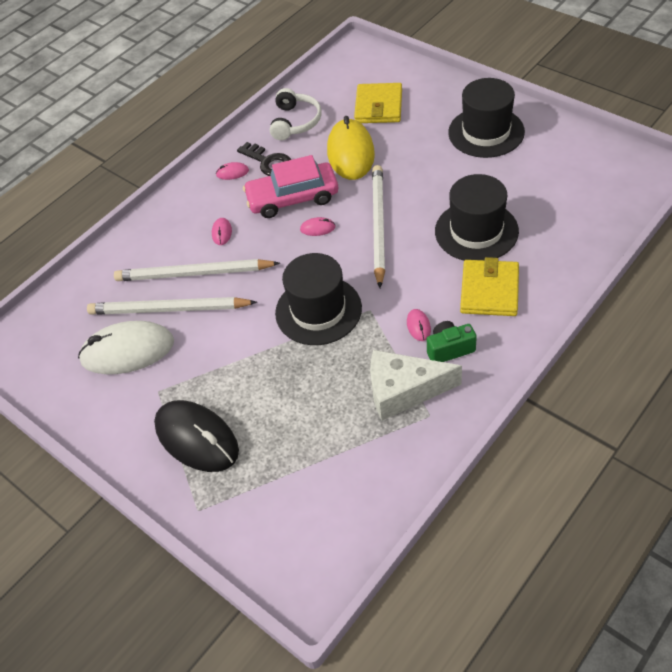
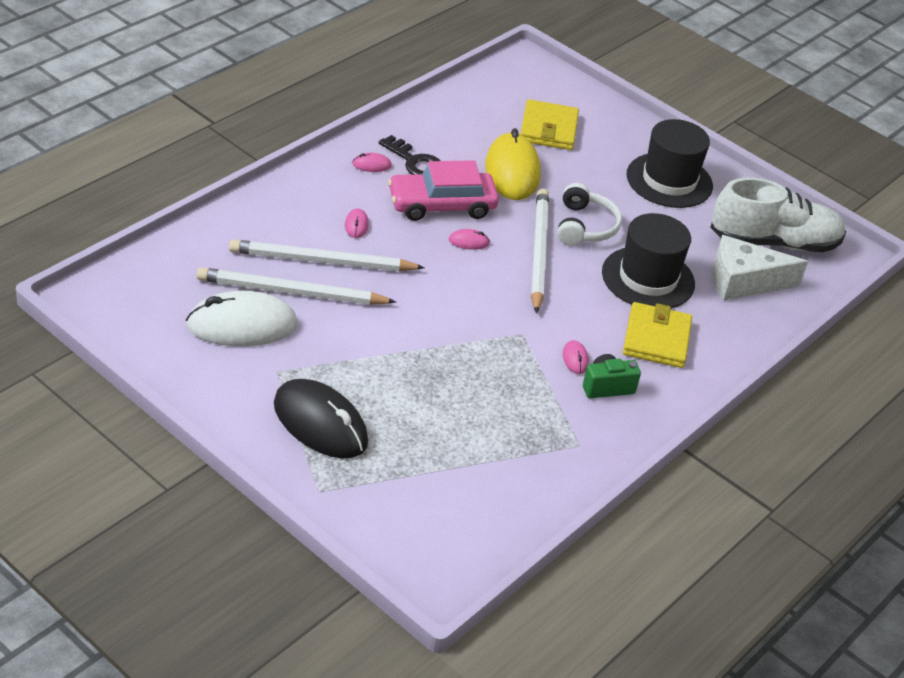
camera: 10 degrees left, 10 degrees down
(295, 122) = (449, 126): white headphones -> white headphones (585, 226)
(318, 310) = (464, 324): black hat -> none
(403, 391) = (553, 417): white cheese -> white cheese (743, 281)
(585, 172) = (774, 242): none -> white shoe

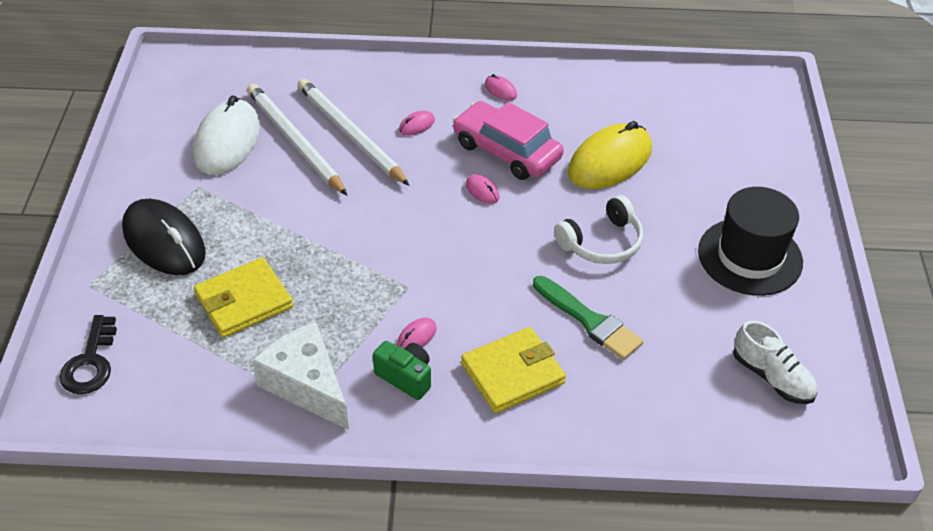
camera: 55 degrees right, 5 degrees up
(242, 325) = (227, 141): white mouse -> white mouse turned 60 degrees clockwise
(320, 423) = (164, 241): black mouse -> black mouse turned 45 degrees counterclockwise
(415, 162) = (538, 107): black key -> black key (91, 362)
(538, 252) = (527, 235): white pencil -> none
(548, 129) = (700, 148): yellow wallet -> yellow wallet (244, 301)
(648, 278) = (589, 321): black hat -> green brush
(743, 281) = (680, 388): white cheese -> white cheese (306, 385)
(774, 242) = (772, 377): white shoe -> white shoe, size x0.57

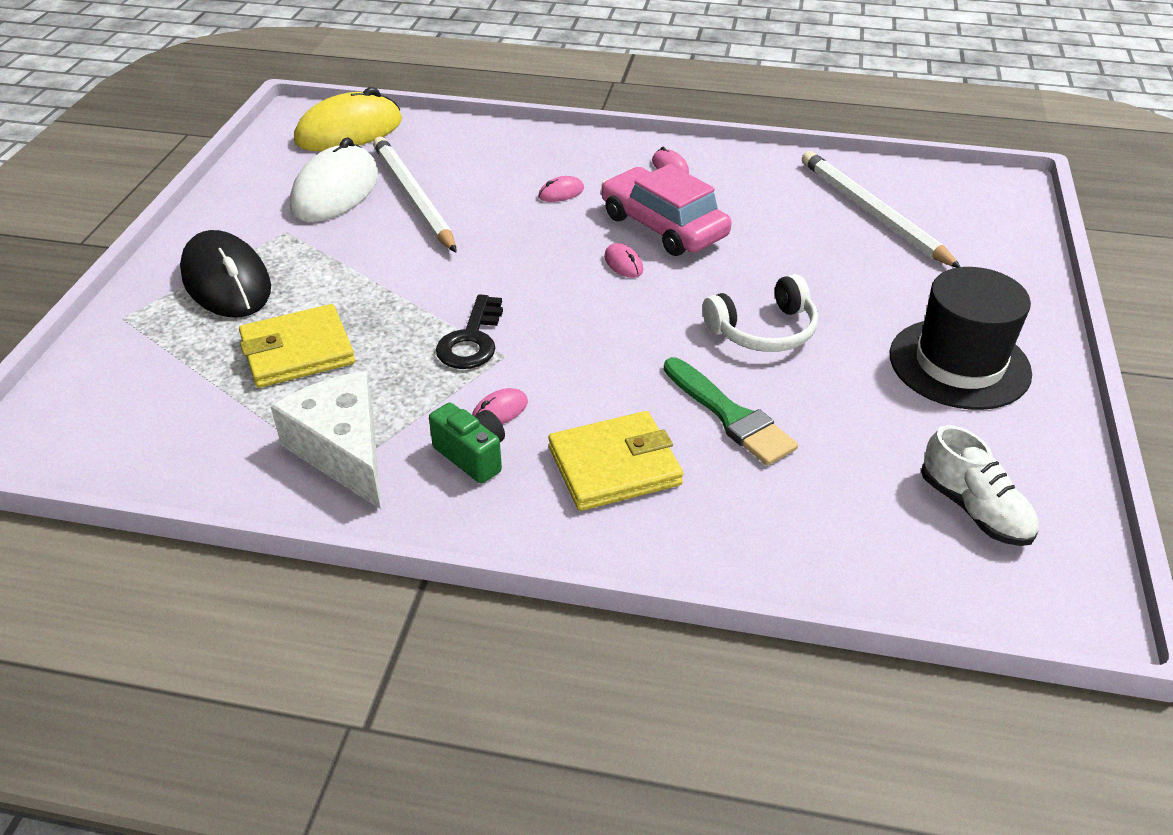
camera: 10 degrees right, 5 degrees down
(91, 362) = (90, 398): black key -> black key (472, 340)
(350, 134) = (480, 195): white pencil -> white pencil (872, 212)
(609, 161) = (790, 247): yellow mouse -> yellow mouse (349, 131)

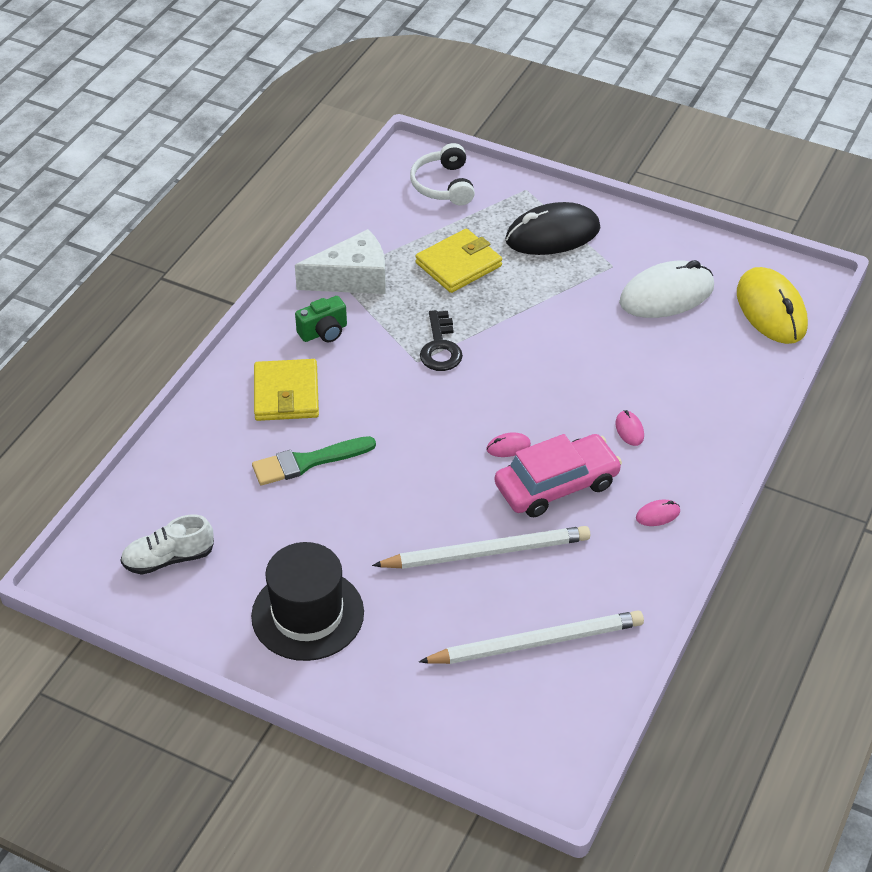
camera: 105 degrees right, 5 degrees up
(297, 351) = (458, 264): yellow wallet -> yellow wallet turned 60 degrees clockwise
(335, 191) = (666, 295): white mouse -> white mouse turned 60 degrees counterclockwise
(413, 197) = (645, 338): white pencil -> white pencil (486, 552)
(472, 340) = (440, 347): black key -> black key turned 120 degrees counterclockwise
(500, 411) = (360, 350): pink mouse -> none
(764, 330) = (392, 508): white headphones -> white headphones (443, 185)

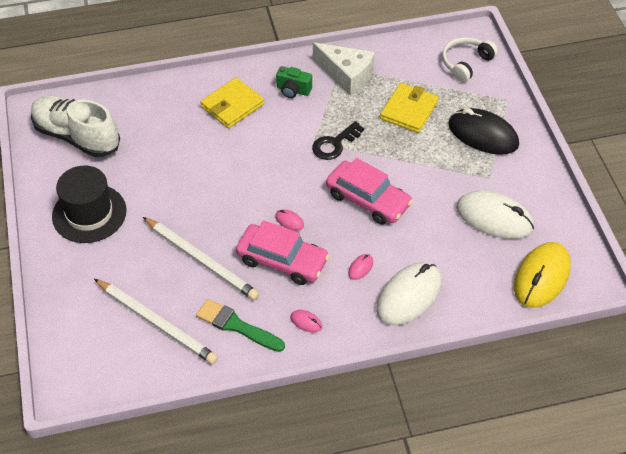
camera: 50 degrees right, 5 degrees up
(168, 558) = (77, 136): white shoe -> white shoe, size x1.76
(308, 462) = (193, 145): green brush -> green brush (236, 326)
(458, 264) = (409, 110): yellow wallet -> yellow wallet turned 75 degrees counterclockwise
(545, 369) = (368, 199): none -> pink car
(701, 416) = (409, 296): none -> white mouse

